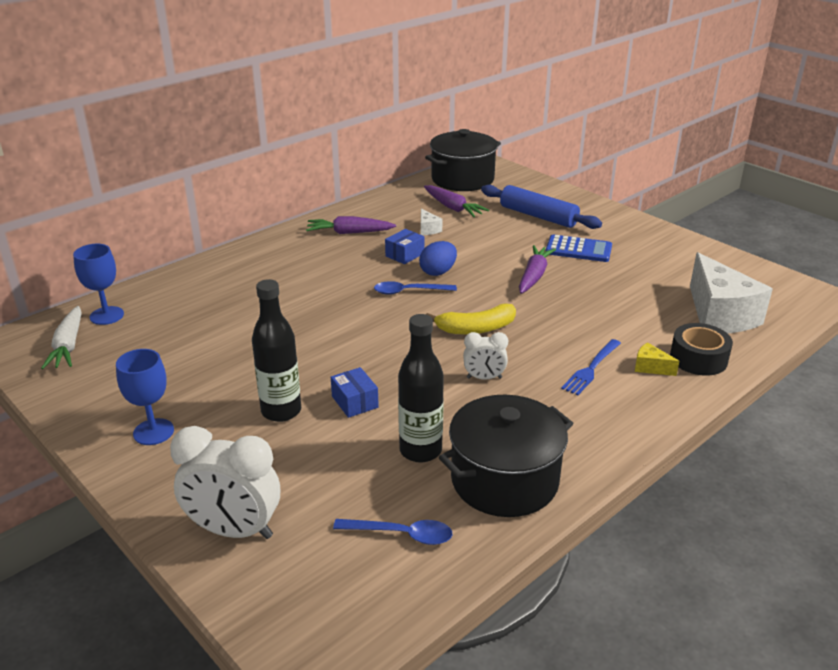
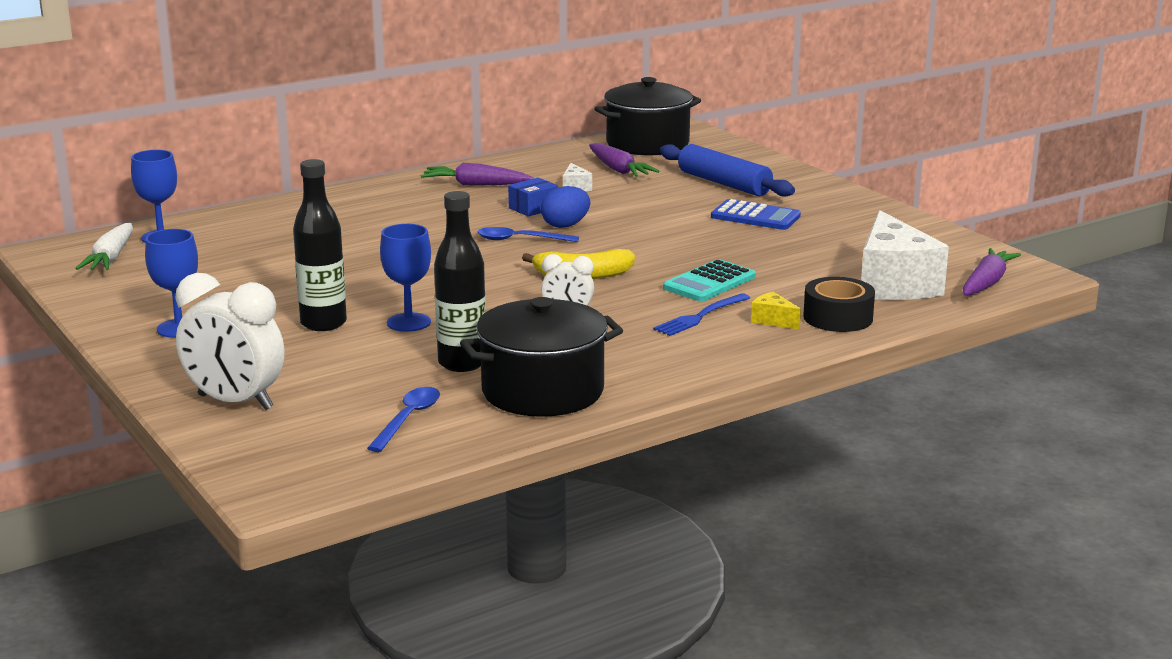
camera: 10 degrees right, 10 degrees down
(355, 402) = (409, 322): blue box -> blue goblet
(401, 534) = (408, 419): blue spoon -> blue spoon turned 90 degrees counterclockwise
(534, 276) = (682, 236): purple carrot -> purple carrot (986, 283)
(579, 327) = (709, 282): none -> turquoise calculator

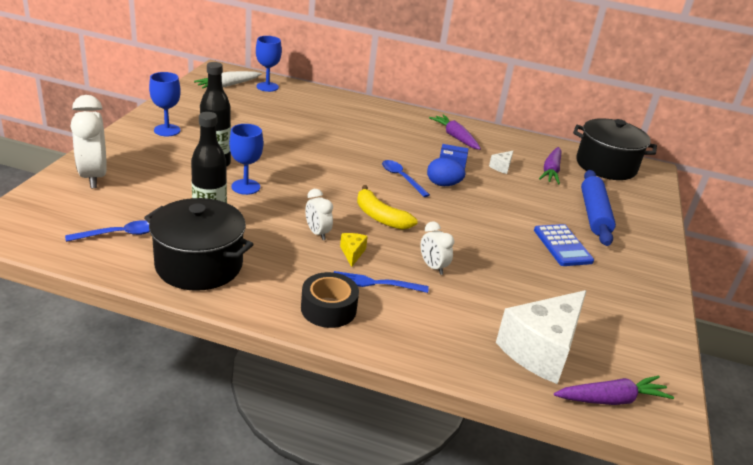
camera: 45 degrees right, 10 degrees up
(709, 282) = (433, 267): turquoise calculator -> white clock
(773, 320) = (407, 316): yellow cheese -> yellow cheese (352, 253)
(838, 318) = (448, 344): black tape -> black tape (328, 309)

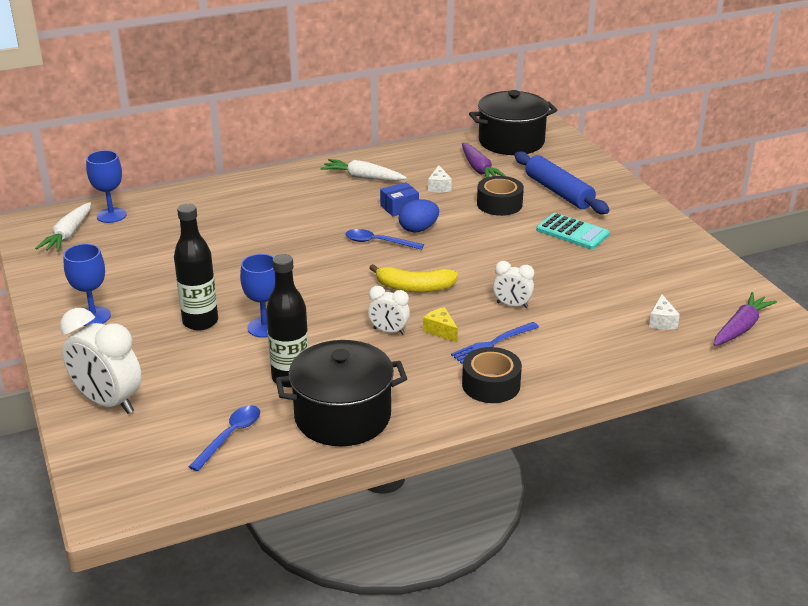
camera: 35 degrees left, 0 degrees up
(455, 137) = (362, 177): purple carrot -> white carrot
(531, 199) = (499, 204): none -> black tape
(541, 350) = (662, 321): white cheese -> white cheese, size x0.41
(562, 246) = (572, 232): blue calculator -> turquoise calculator

